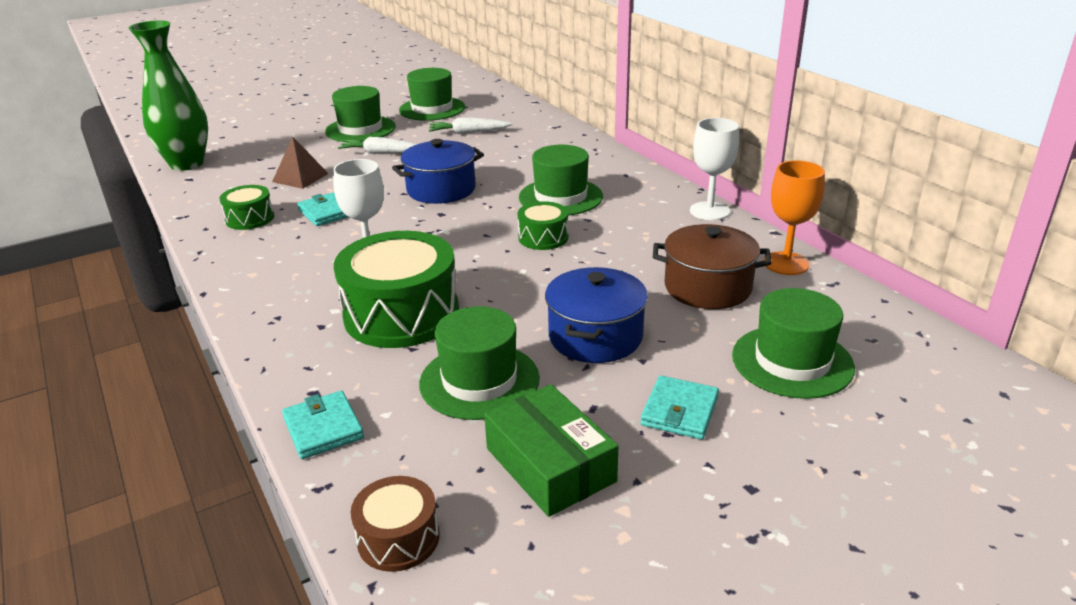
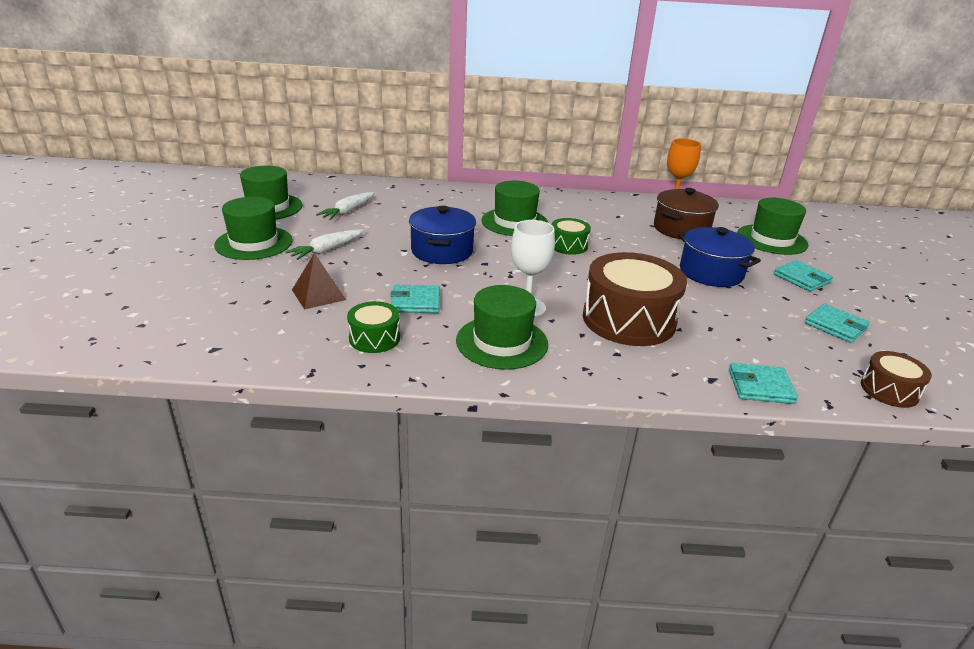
camera: 60 degrees left, 0 degrees up
(187, 164) = (167, 342): green vase -> none
(401, 314) = (628, 319): green drum -> brown drum
(479, 381) = (736, 319): green hat -> green hat (502, 342)
(550, 465) = (835, 326): green box -> turquoise wallet
(709, 211) = (590, 197): white goblet -> none

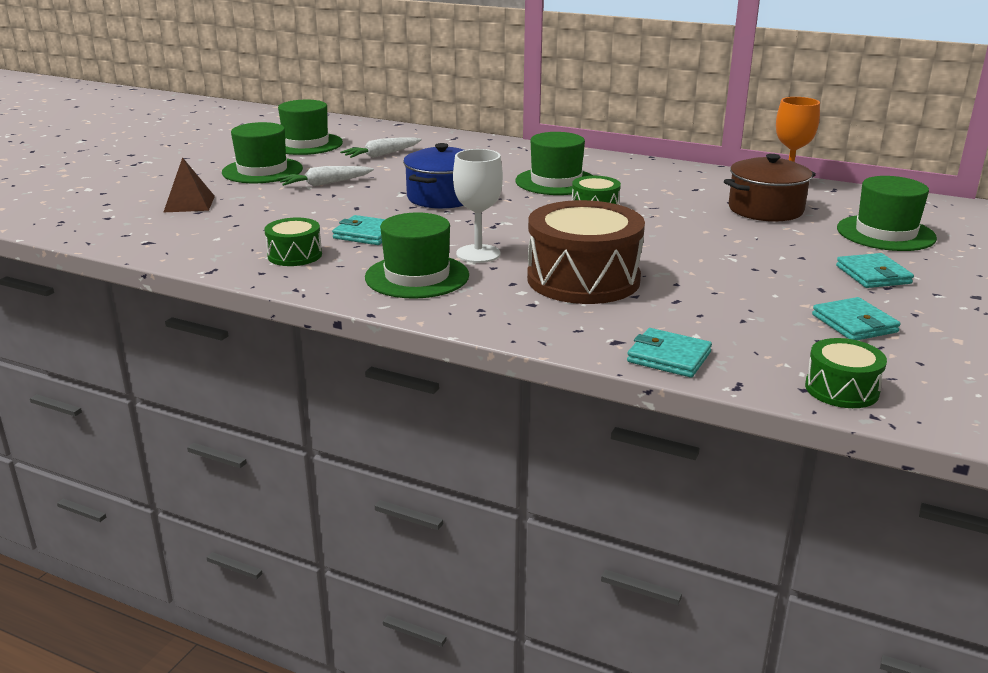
camera: 25 degrees right, 5 degrees down
(318, 294) = (279, 216): brown pyramid -> brown pyramid (189, 204)
(711, 272) = (748, 253): blue pot -> none
(889, 390) = (841, 389): brown drum -> green drum

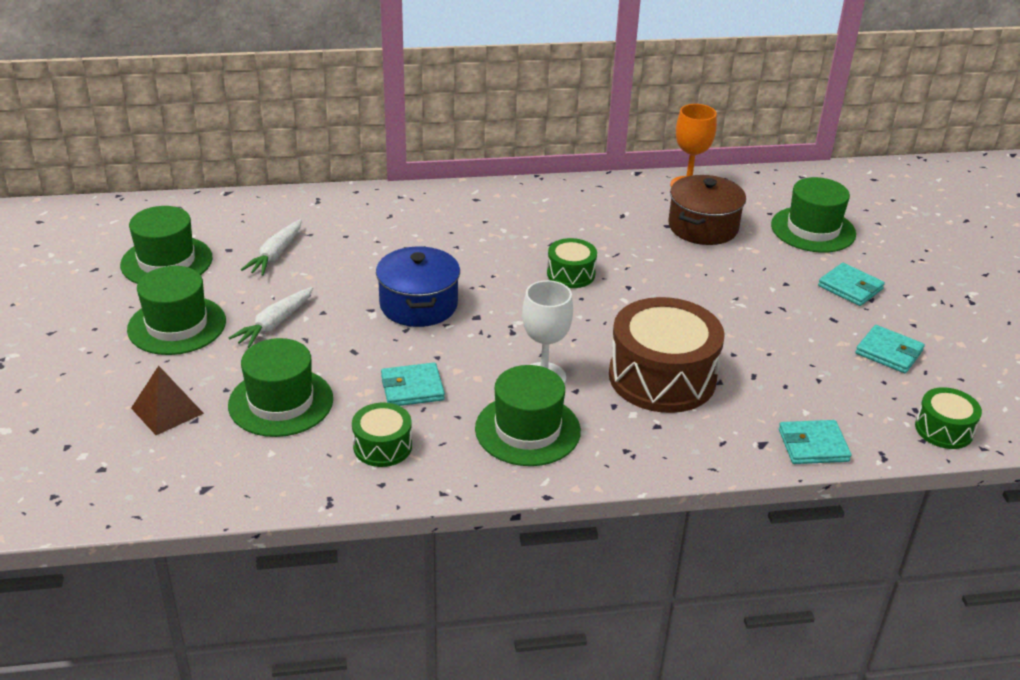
camera: 35 degrees left, 10 degrees up
(556, 182) = (495, 244): green hat -> green hat (281, 402)

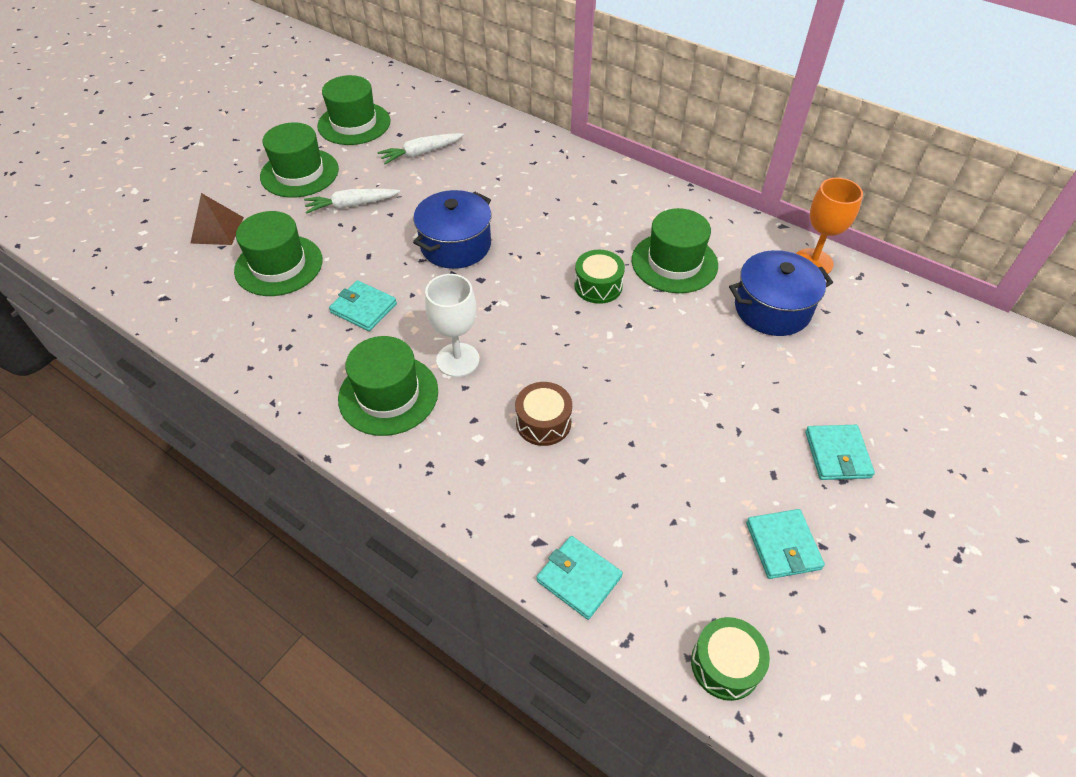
camera: 45 degrees right, 15 degrees up
(382, 446) = (288, 340): green drum -> none
(662, 377) = (543, 422): brown drum -> brown drum, size x0.50
(703, 227) = (772, 309): brown pot -> blue pot
(813, 229) = (882, 373): green hat -> green hat (674, 263)

